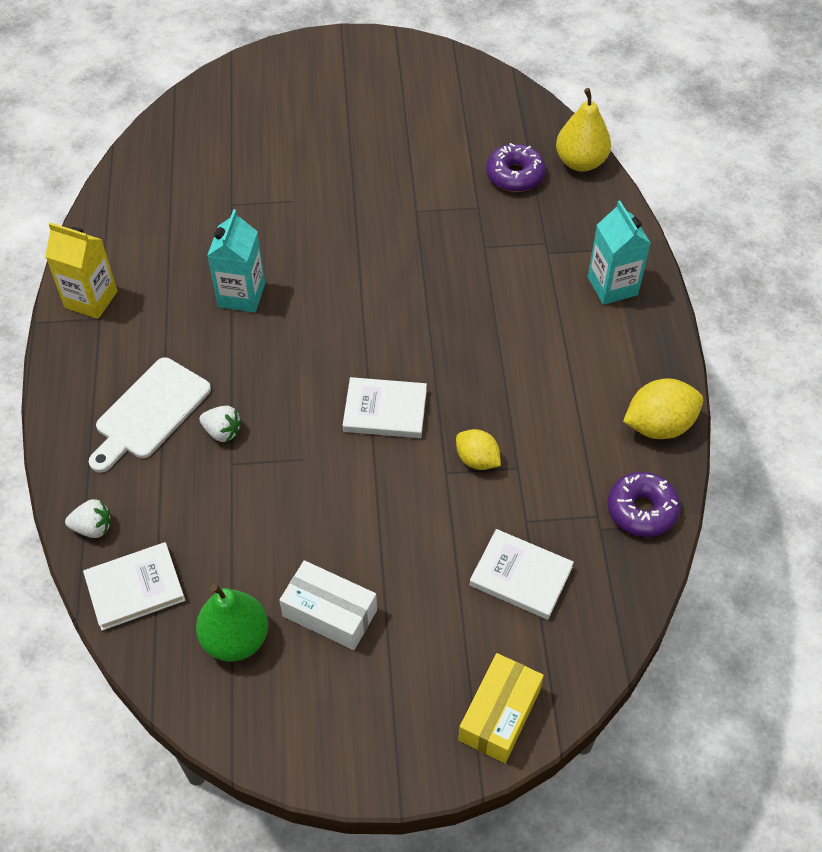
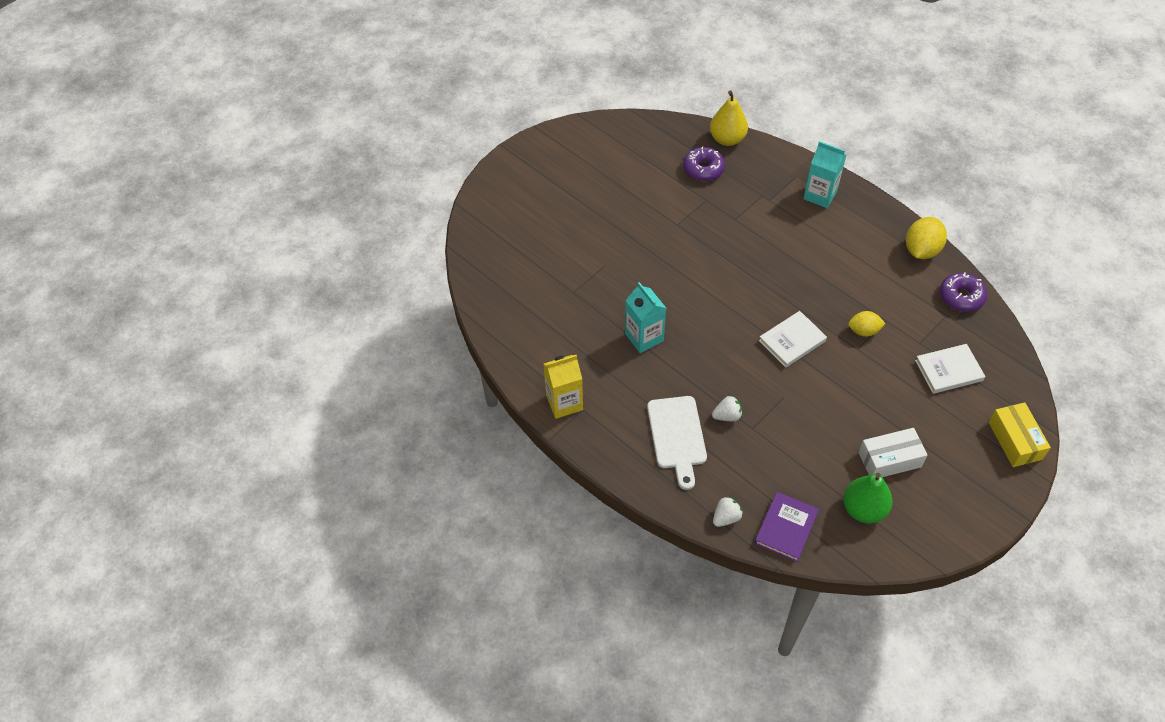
camera: 40 degrees left, 0 degrees up
(135, 588) = (786, 528): white book -> purple book

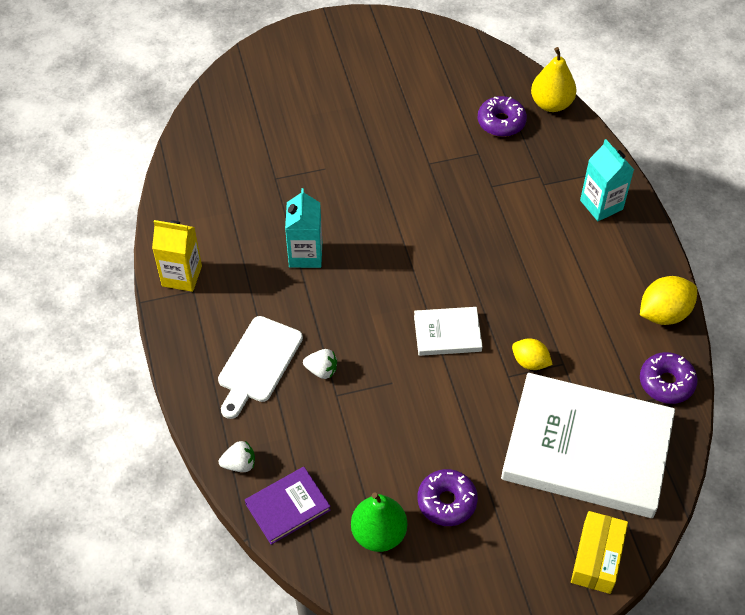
camera: 30 degrees right, 0 degrees up
(889, 459) = (447, 501): white box -> purple donut
(949, 370) = (586, 449): white book -> white book, size x2.25

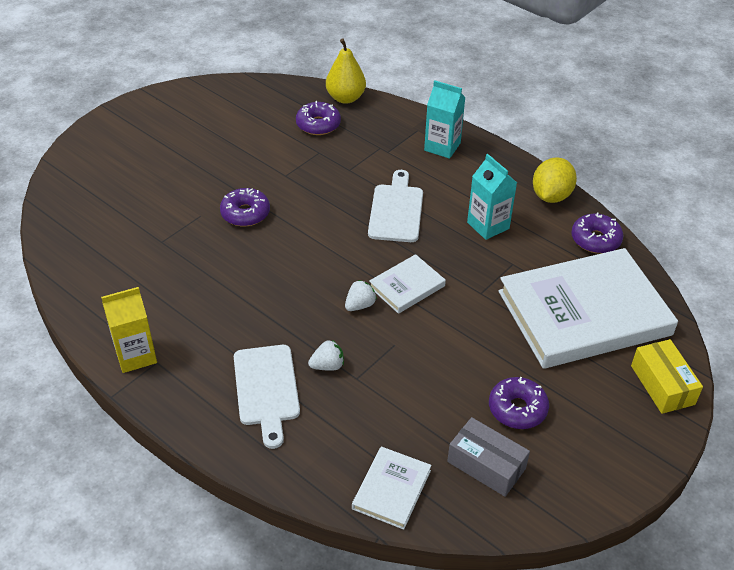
camera: 35 degrees left, 10 degrees down
(239, 464) = (319, 479): white strawberry -> white strawberry (360, 305)
(287, 507) = (391, 489): purple book -> white book
(305, 254) = (237, 285): turquoise carton -> turquoise carton (488, 225)
(364, 186) = (245, 213): none -> purple donut
(379, 533) = (486, 465): green pear -> grey box
(500, 251) = (396, 210): none -> white cutting board
(530, 362) = (488, 275): yellow lemon -> none

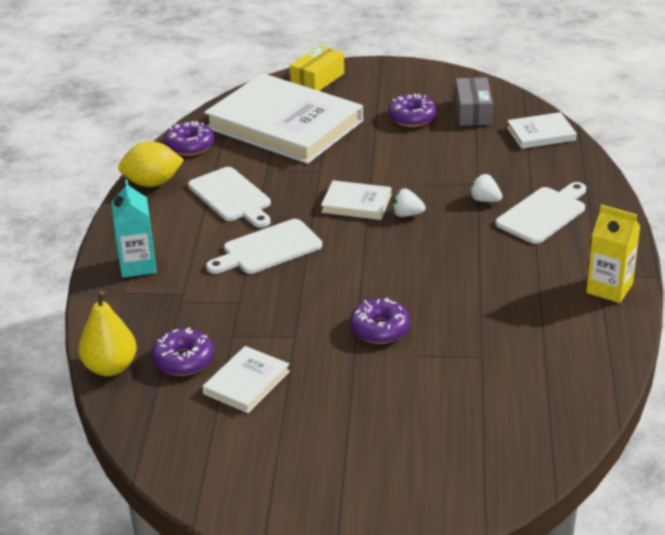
camera: 125 degrees left, 10 degrees down
(268, 138) = (246, 382): none -> white book
(488, 225) = (231, 197): turquoise carton -> white cutting board

